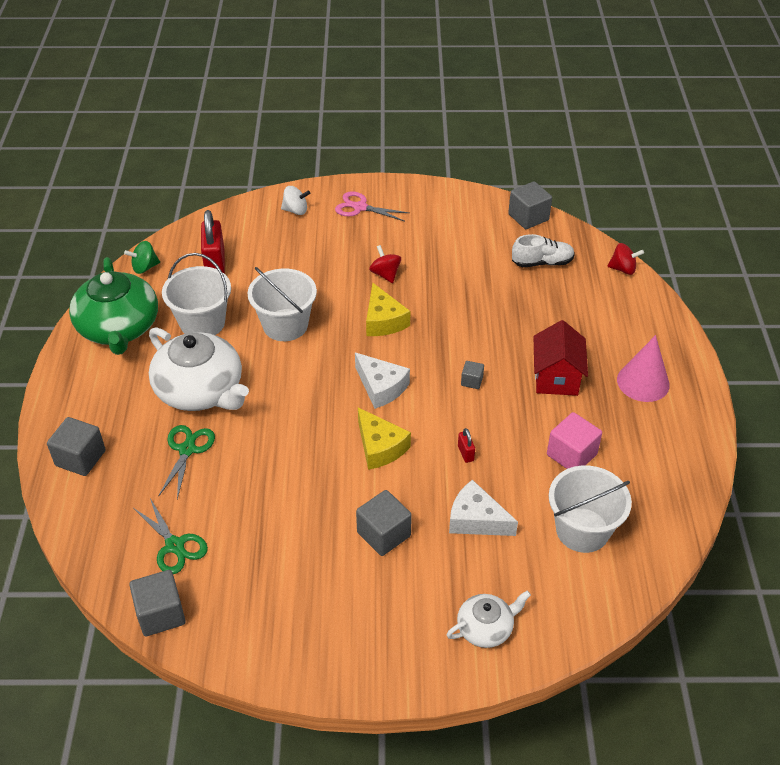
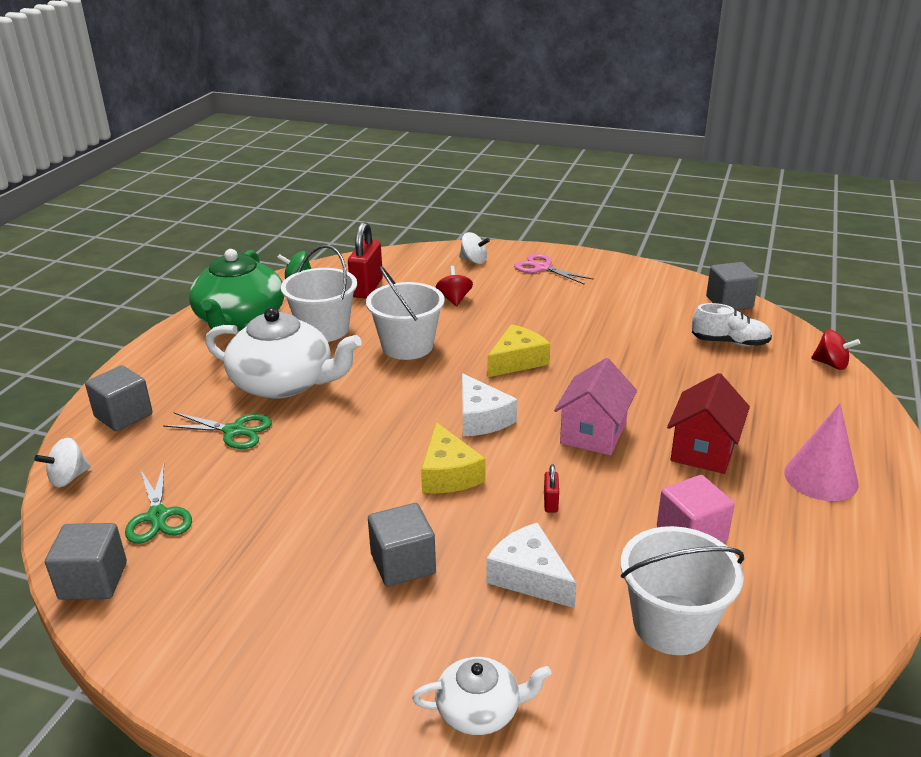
camera: 20 degrees right, 15 degrees down
(76, 531) = (68, 478): none -> white spinning top
(187, 449) = (234, 431): green scissors -> green scissors turned 75 degrees clockwise
(200, 390) = (284, 383): white teapot -> white teapot turned 45 degrees counterclockwise
(383, 320) = (517, 361): yellow cheese -> yellow cheese turned 135 degrees counterclockwise
(385, 274) = (540, 323): red spinning top -> red spinning top (454, 299)
(472, 381) = (593, 433): grey cube -> pink house

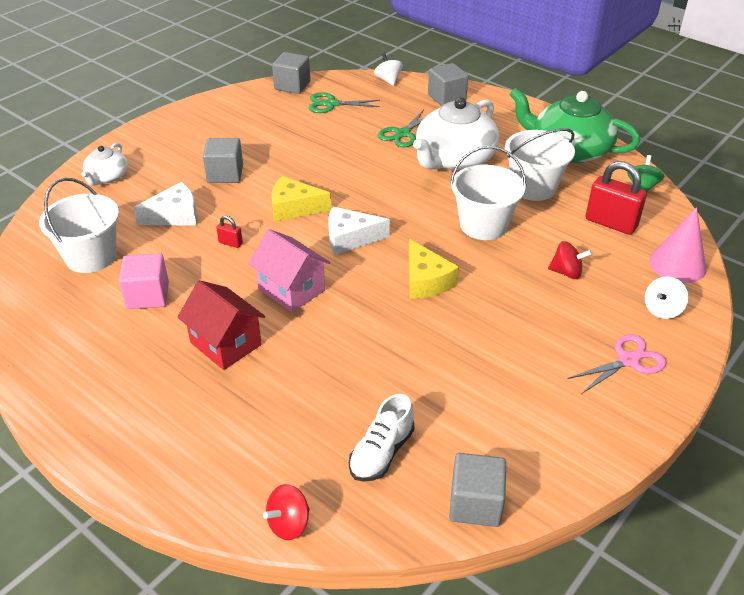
camera: 110 degrees right, 10 degrees up
(821, 478) = (140, 399): pink cone -> pink cone (677, 264)

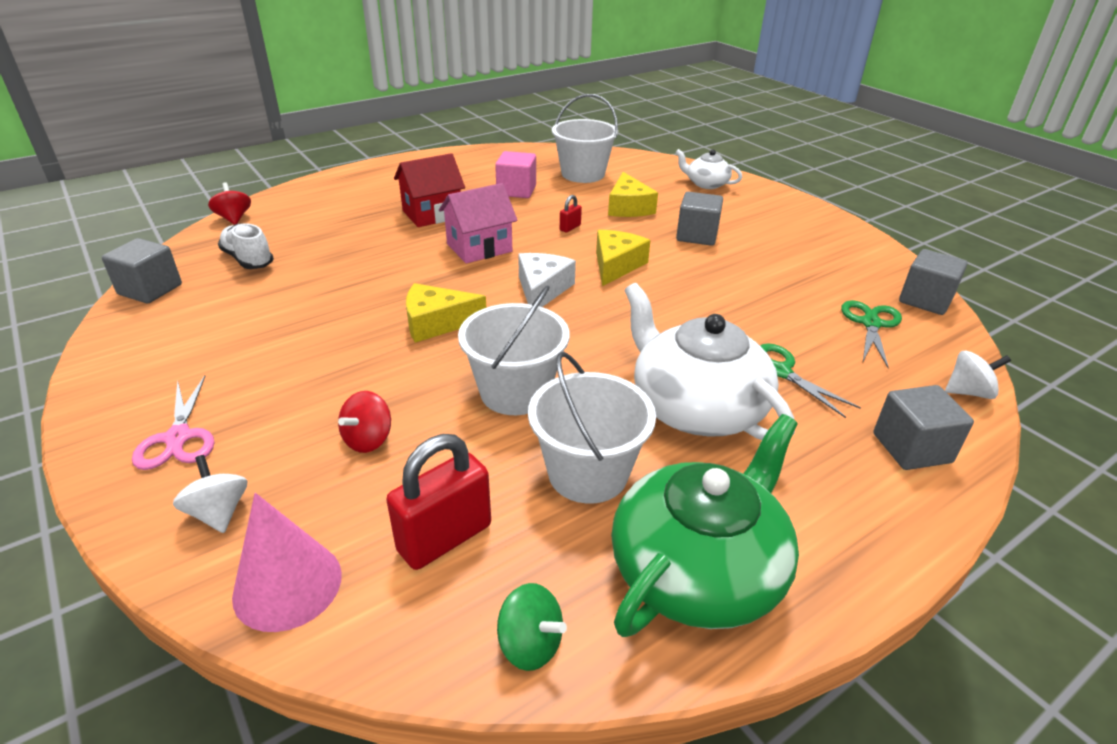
camera: 105 degrees right, 5 degrees down
(175, 215) = (628, 207): white cheese -> yellow cheese

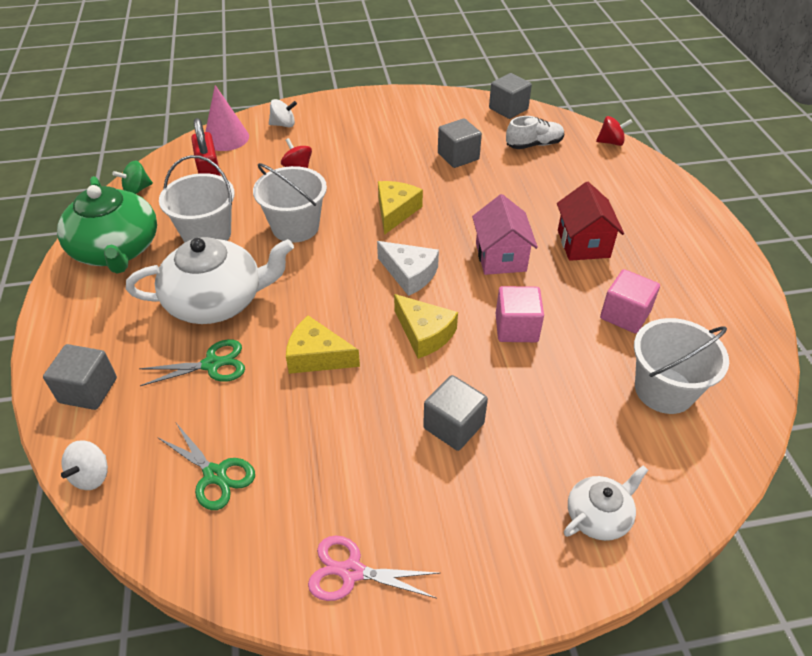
camera: 115 degrees right, 10 degrees up
(178, 438) = (346, 116): pink scissors -> pink scissors (351, 572)
(570, 228) = (516, 328): red padlock -> pink cube
(628, 207) = (549, 395): yellow cheese -> yellow cheese (317, 356)
(925, 300) = (211, 562): grey cube -> grey cube (458, 156)

